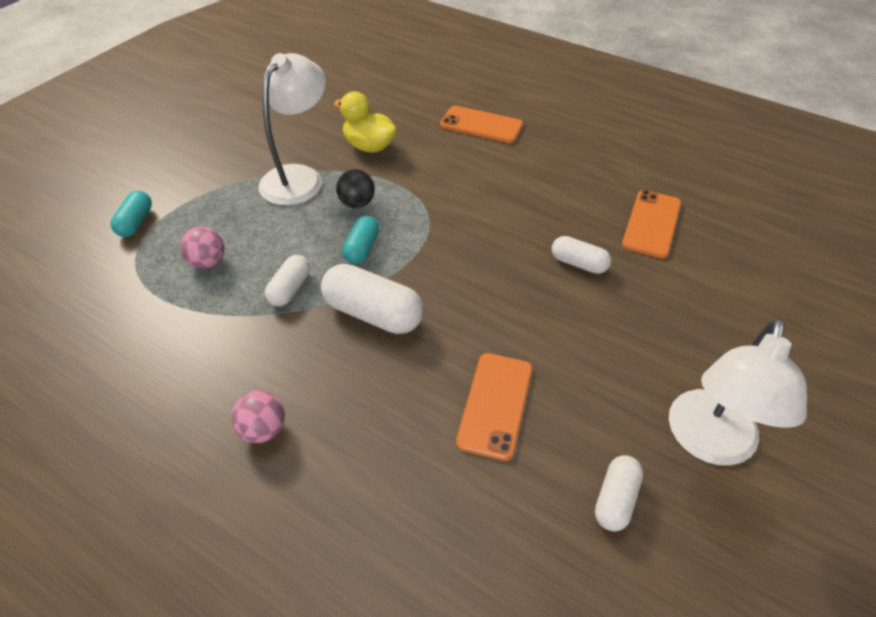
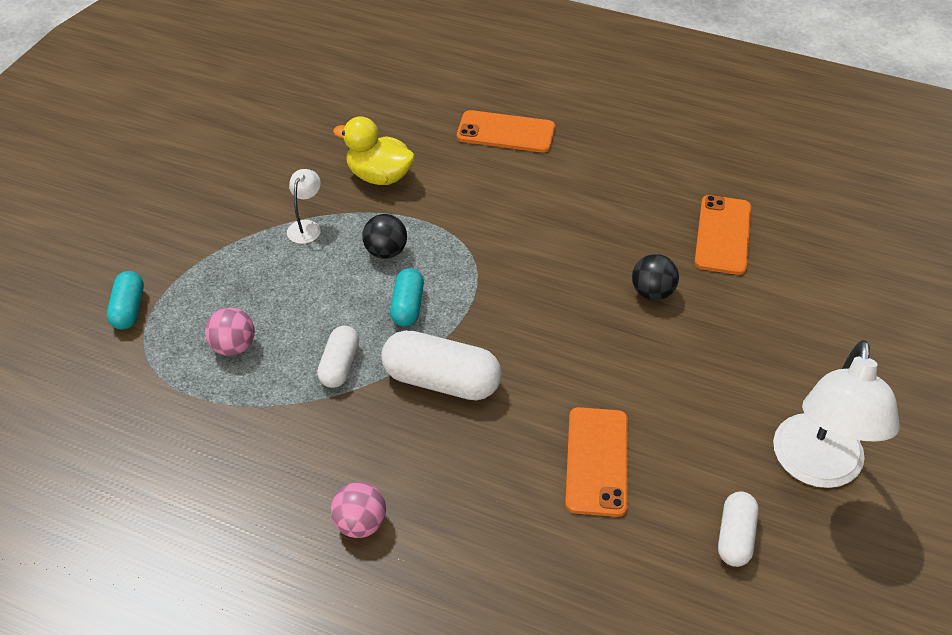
camera: 10 degrees left, 0 degrees up
(299, 177) = (306, 227): white lamp -> white lamp, size x0.45
(578, 263) = (652, 292): white capsule -> black ball

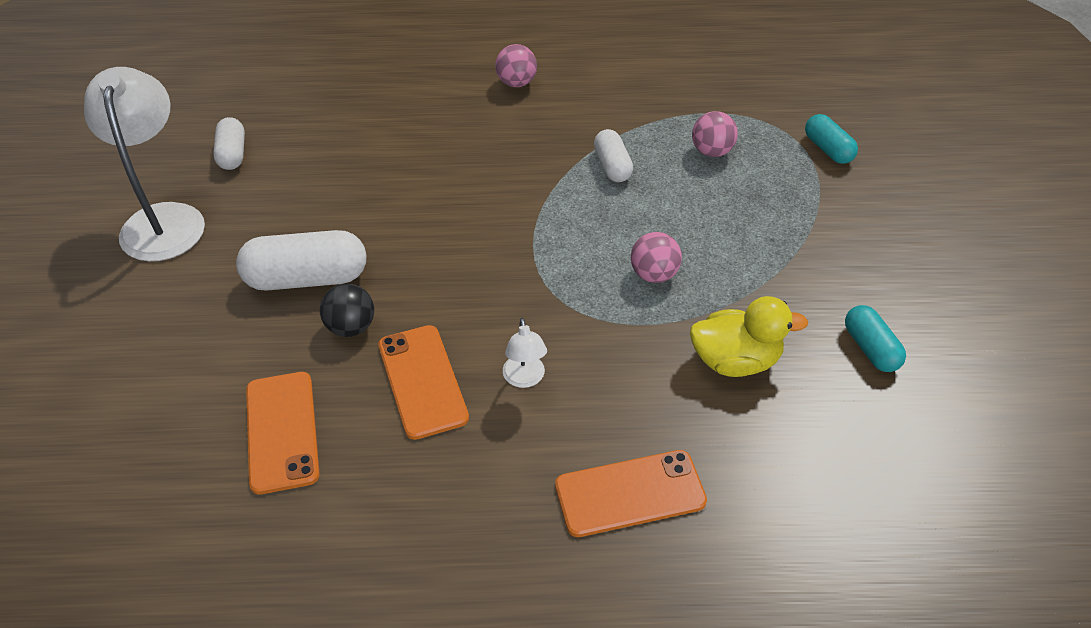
camera: 155 degrees right, 0 degrees up
(306, 227) = (755, 272): white lamp -> white lamp (525, 379)
(386, 252) = (654, 274): black ball -> pink ball
(407, 306) = (591, 230): turquoise capsule -> turquoise capsule (870, 348)
(441, 380) = (518, 182): white capsule -> white capsule (307, 279)
(597, 461) = (357, 168): orange phone -> orange phone (422, 381)

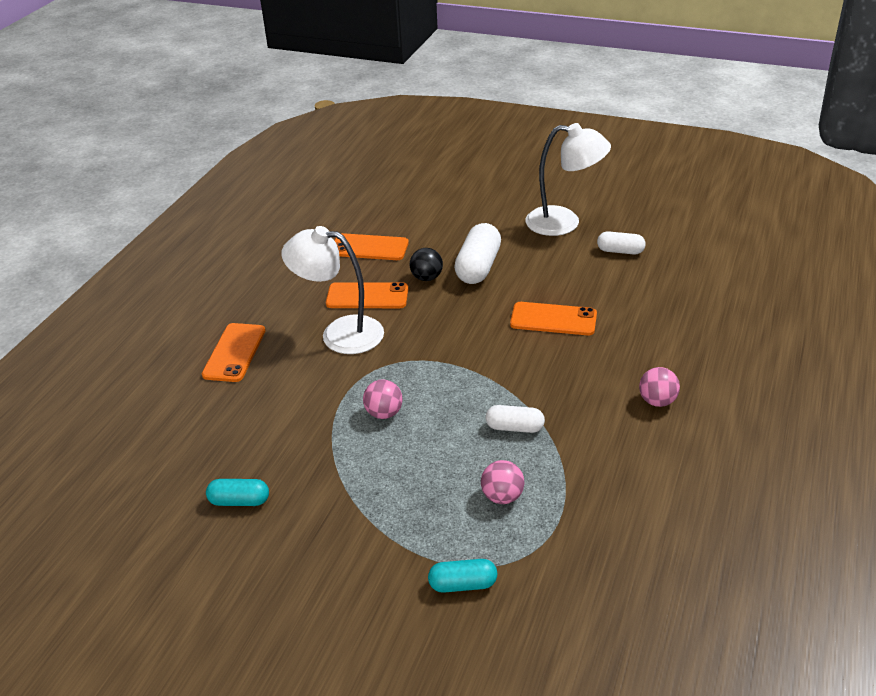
camera: 115 degrees right, 10 degrees down
(406, 180) = (553, 319): none -> orange phone
(525, 379) = (340, 333): white lamp -> white lamp, size x2.23
(735, 361) = (283, 427): yellow duck -> none

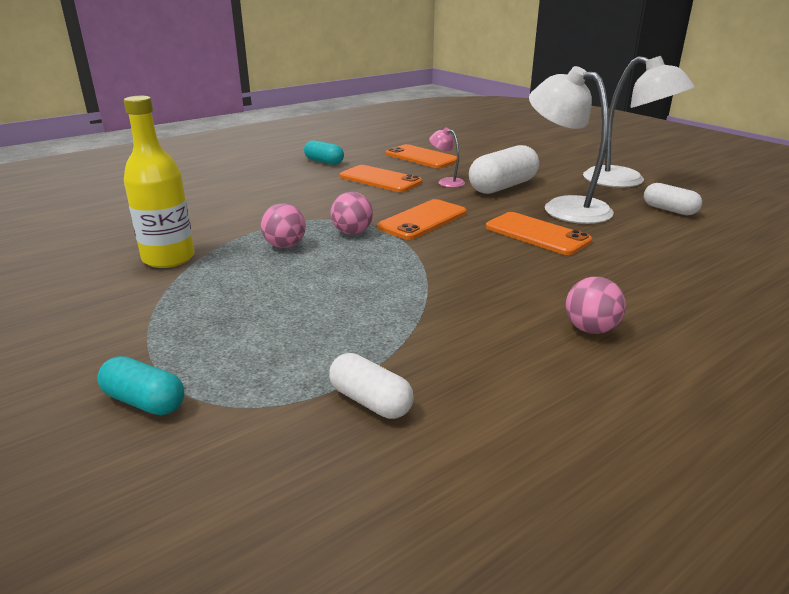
camera: 30 degrees right, 10 degrees down
(234, 353) = (232, 181): orange phone -> orange phone (422, 220)
(239, 501) = (84, 259): turquoise capsule -> turquoise capsule (324, 162)
(309, 468) = (168, 258): none -> yellow bottle
(340, 333) = (326, 192): white lamp -> white lamp (564, 207)
(427, 278) = (446, 182): black ball -> pink lamp
(502, 496) = (300, 343): pink ball -> pink ball (352, 232)
(514, 428) = (391, 295): white capsule -> white capsule (370, 401)

